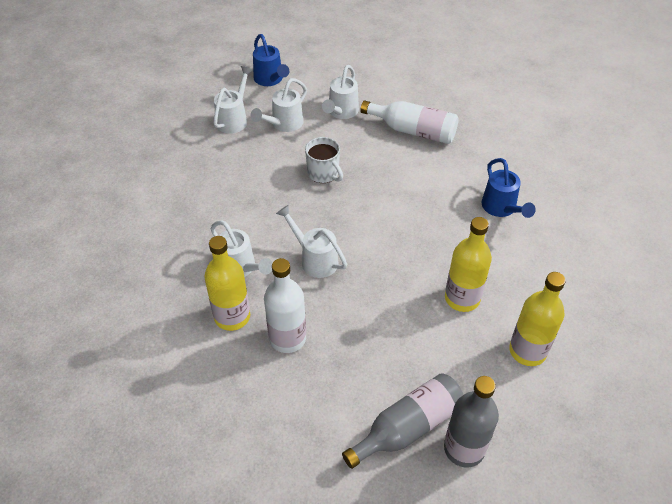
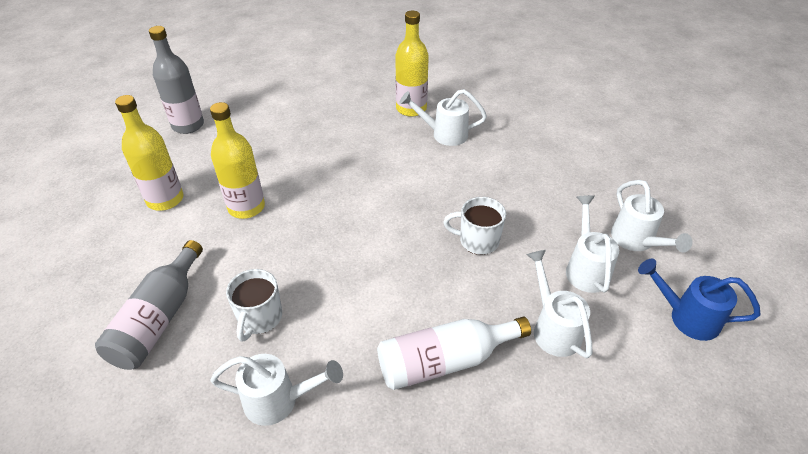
camera: 140 degrees right, 5 degrees down
(287, 338) = (360, 117): white bottle -> none
(315, 259) = (397, 168): white watering can -> white watering can (279, 401)
(408, 427) = (234, 117): grey bottle -> grey bottle (159, 318)
(501, 208) = (259, 318): blue watering can -> white mug

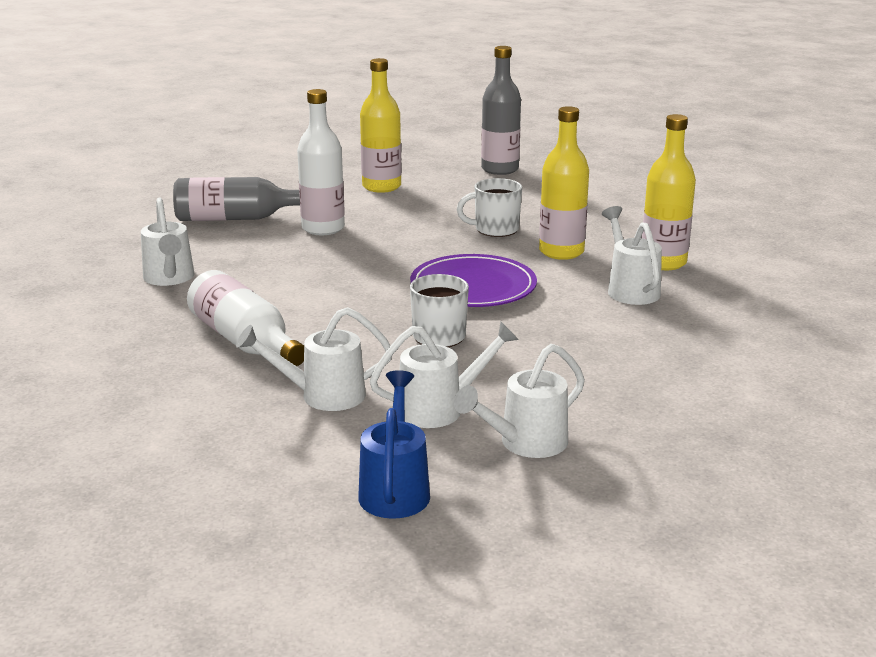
camera: 70 degrees right, 20 degrees down
(233, 259) = (323, 228): none -> white bottle
(246, 207) = (398, 218): yellow bottle -> yellow bottle (561, 252)
(259, 318) = (257, 253): white mug -> white mug (495, 229)
(404, 201) = (473, 287): none -> purple plate
(553, 328) = (323, 396): white watering can -> white watering can turned 150 degrees counterclockwise

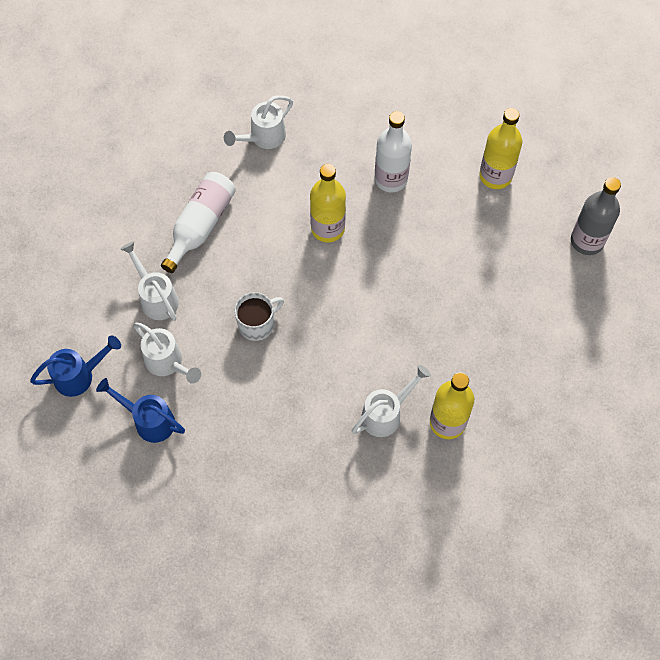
camera: 65 degrees right, 40 degrees up
(236, 218) = (379, 118): grey bottle -> none
(473, 287) = (340, 314): purple plate -> none
(495, 229) = (450, 289): white mug -> none
(525, 443) = (149, 420): white watering can -> blue watering can
(561, 252) = (430, 348): yellow bottle -> yellow bottle (328, 228)

